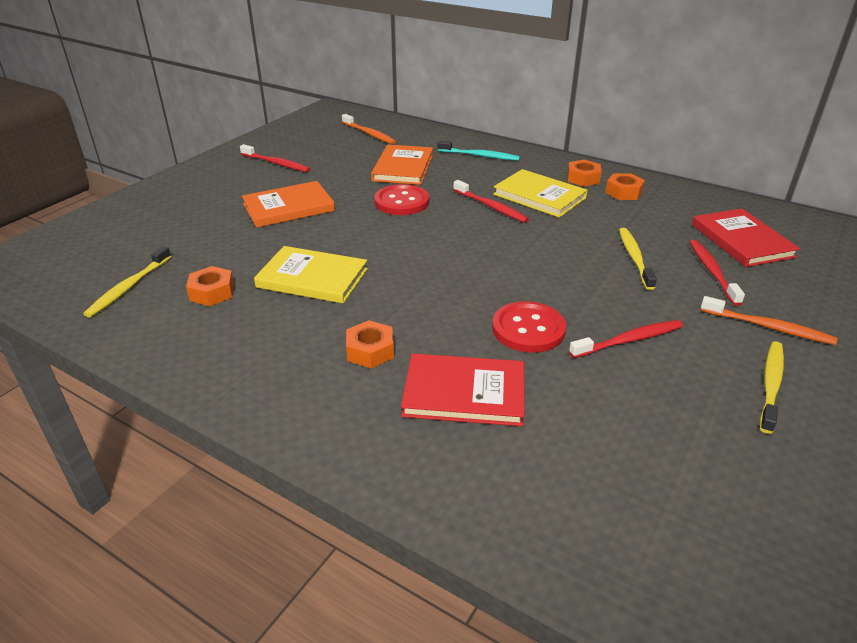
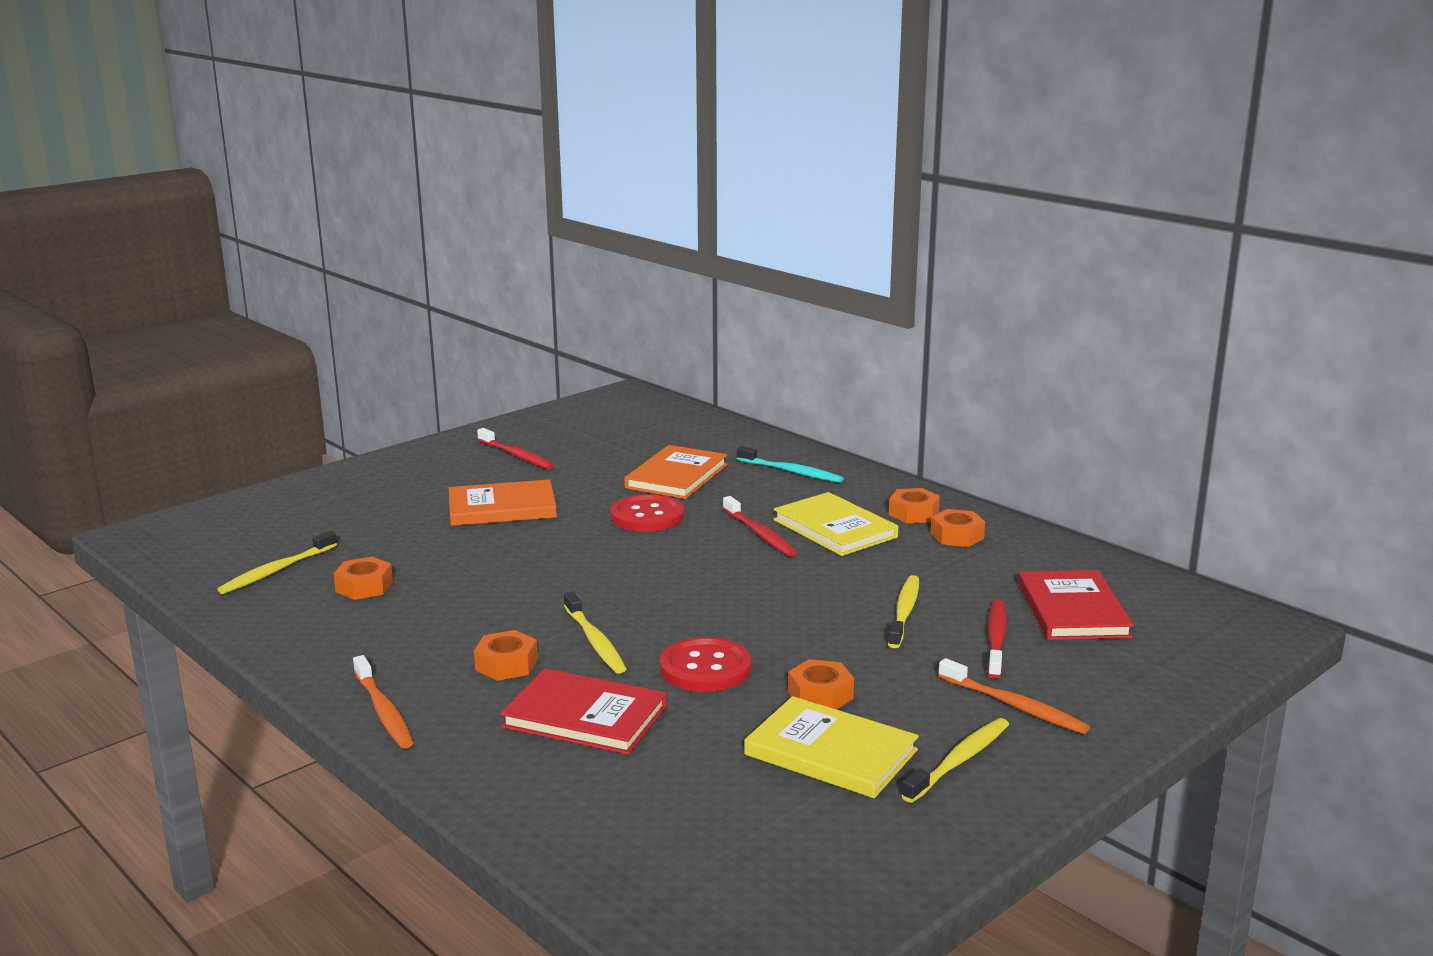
camera: 15 degrees right, 15 degrees down
(312, 278) = (485, 586): yellow book -> yellow book (831, 752)
(369, 134) = (659, 430): orange toothbrush -> orange toothbrush (383, 711)
(428, 317) = (595, 641): none -> yellow toothbrush
(629, 340) = (820, 695): red toothbrush -> orange nut

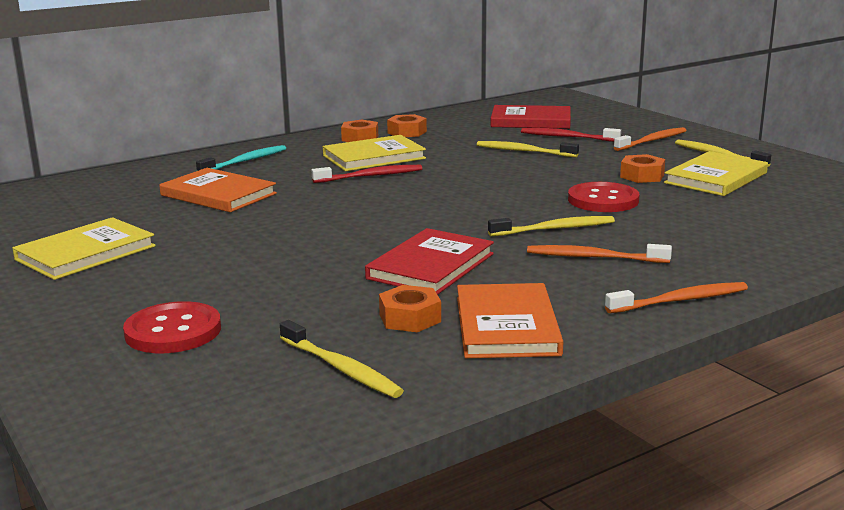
camera: 80 degrees left, 0 degrees up
(502, 508) = (237, 259): orange book -> orange book (506, 326)
(506, 664) = (594, 257): orange nut -> orange toothbrush
(516, 456) = (86, 253): red toothbrush -> yellow book
(585, 717) = (680, 234): red book -> red book (431, 266)
(647, 516) = (306, 207): red button -> red button (173, 331)

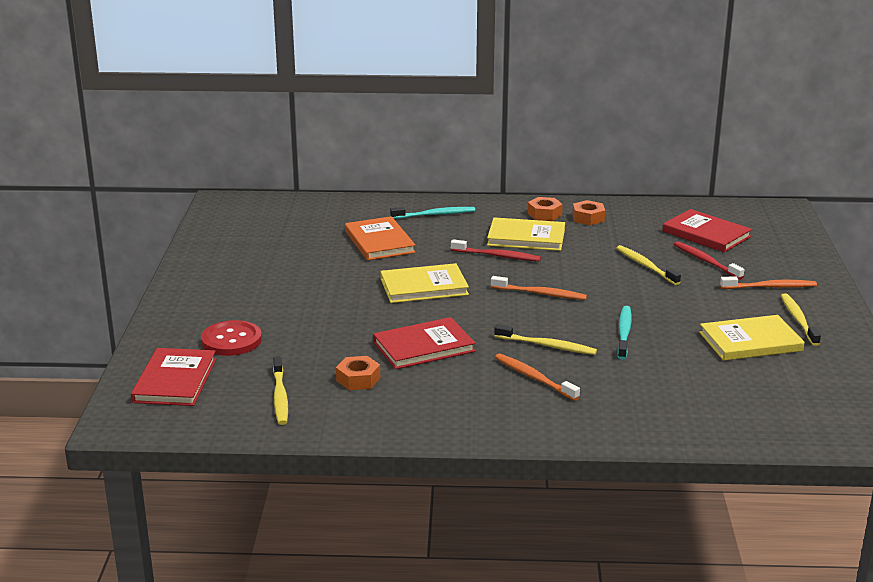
camera: 35 degrees right, 5 degrees up
(86, 253) = (251, 267): yellow book -> yellow book (424, 287)
(155, 402) = (175, 380): none -> red book
(506, 326) = (402, 405): orange book -> none
(603, 200) = (624, 333): red button -> turquoise toothbrush
(642, 176) = (695, 320): orange nut -> none
(680, 300) = (532, 429): orange toothbrush -> orange toothbrush (540, 294)

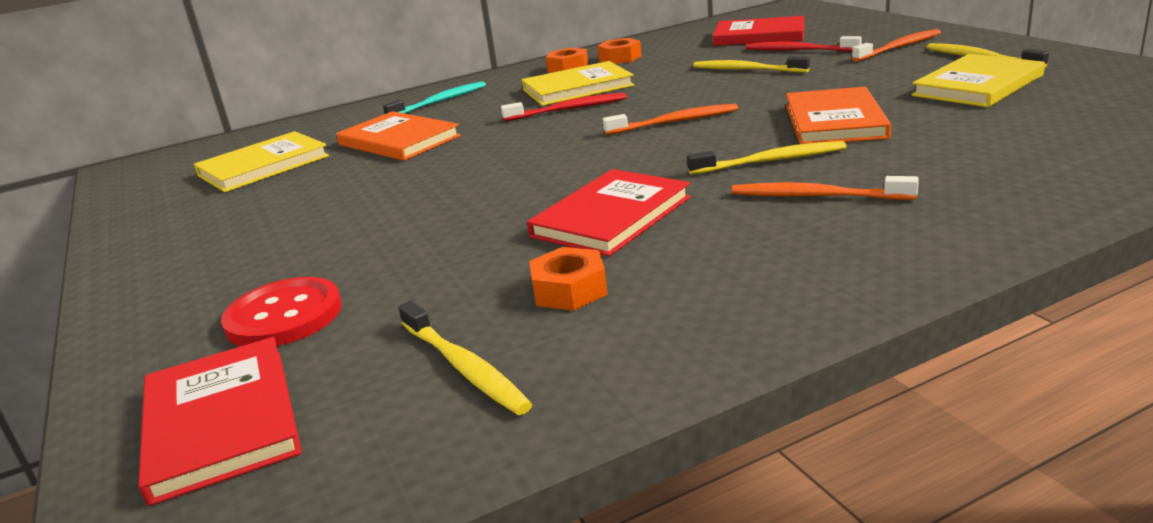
camera: 25 degrees left, 0 degrees up
(424, 287) = (518, 160): yellow book -> yellow book (263, 166)
(624, 333) = (834, 121): turquoise toothbrush -> orange book

